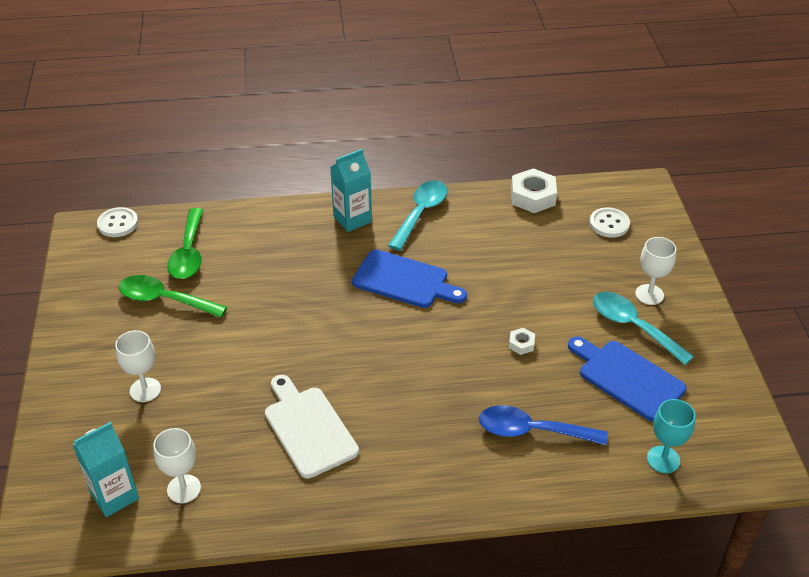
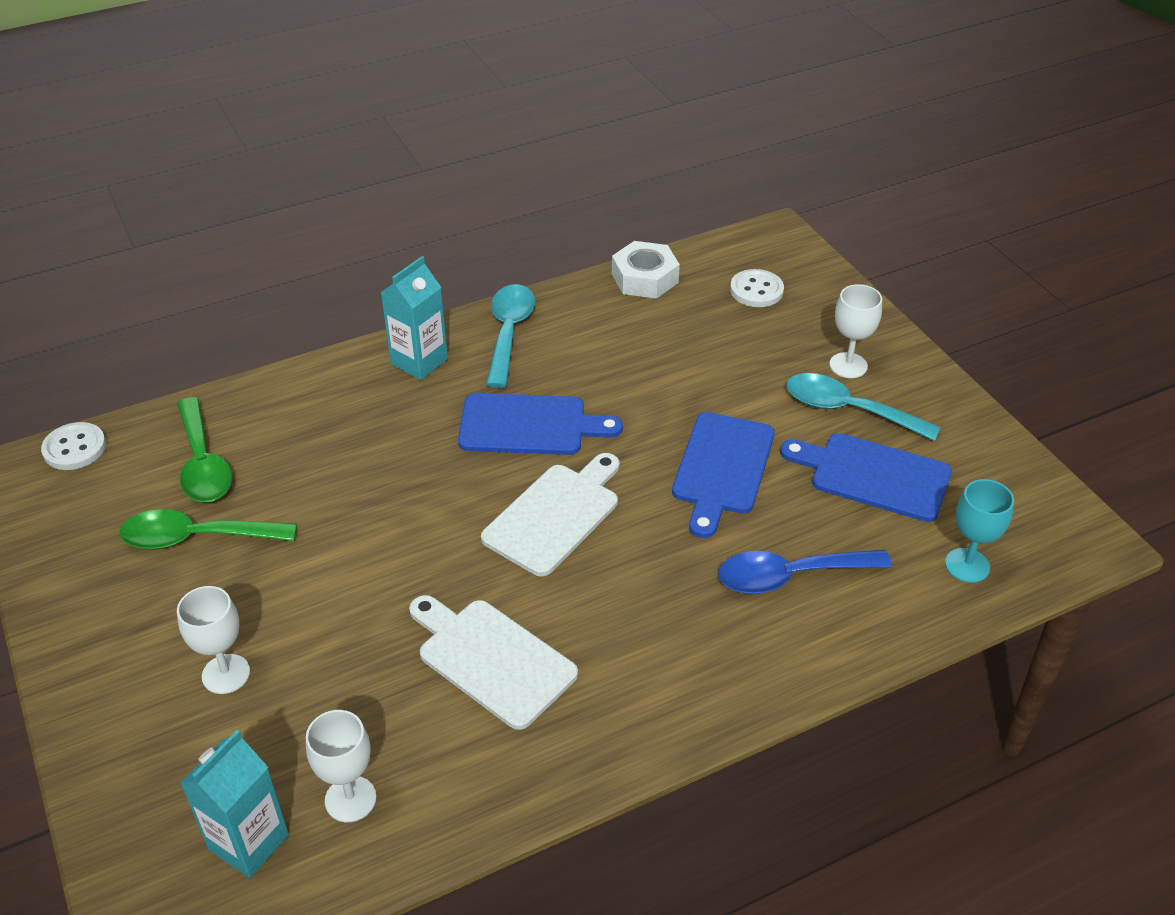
camera: 20 degrees left, 0 degrees up
(393, 346) = (555, 515): none -> white cutting board
(521, 344) = (722, 468): white nut -> blue cutting board

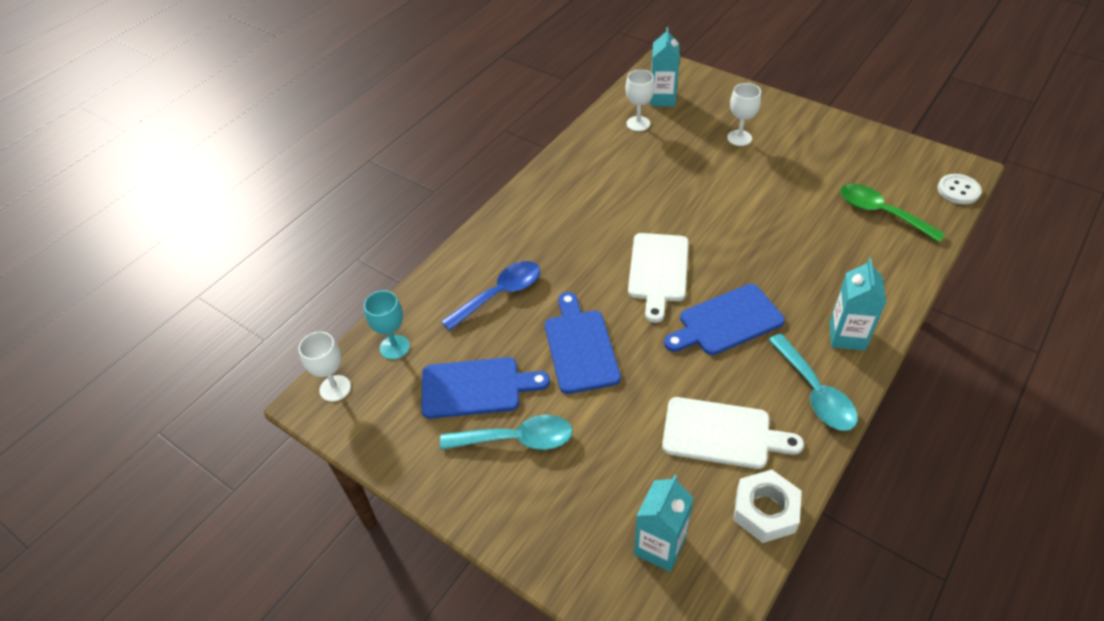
camera: 155 degrees right, 5 degrees up
(196, 538) = (829, 179): green spoon -> none
(492, 659) = (627, 191): white cutting board -> white cutting board (722, 434)
(756, 290) = (659, 546): white button -> turquoise carton
(848, 365) = (536, 488): white goblet -> white goblet (335, 388)

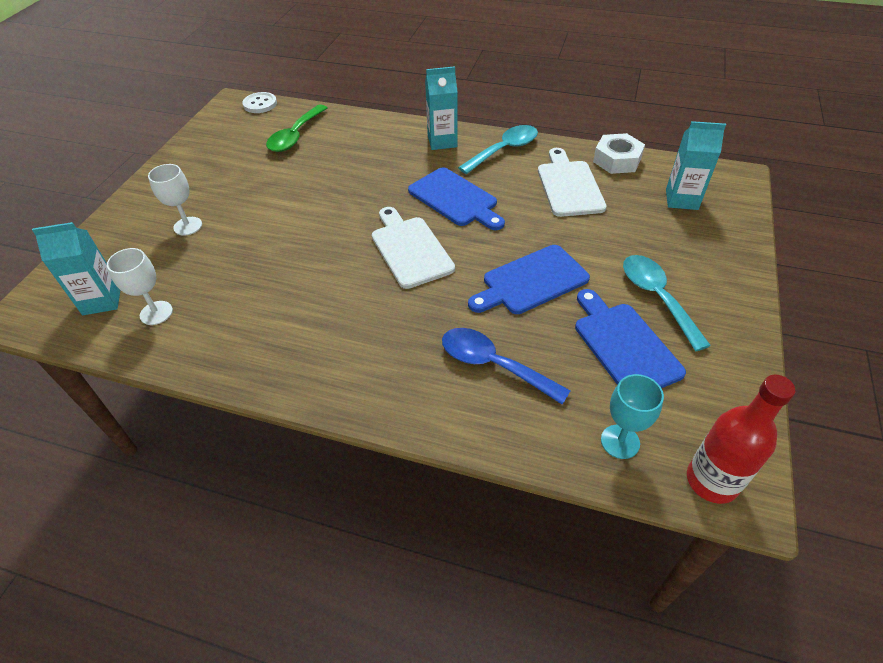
camera: 110 degrees left, 0 degrees up
(335, 388) = (712, 481): white goblet -> red bottle
(658, 271) = (410, 249): white cutting board -> white cutting board turned 105 degrees counterclockwise

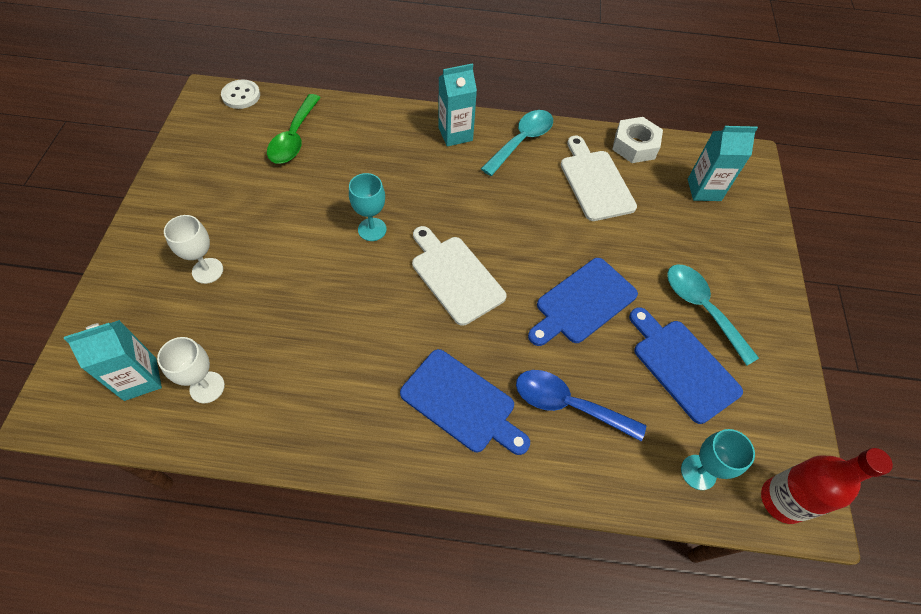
camera: 15 degrees left, 10 degrees up
(343, 207) = (372, 229): none -> turquoise goblet
(455, 199) = (486, 208): blue cutting board -> blue cutting board (462, 403)

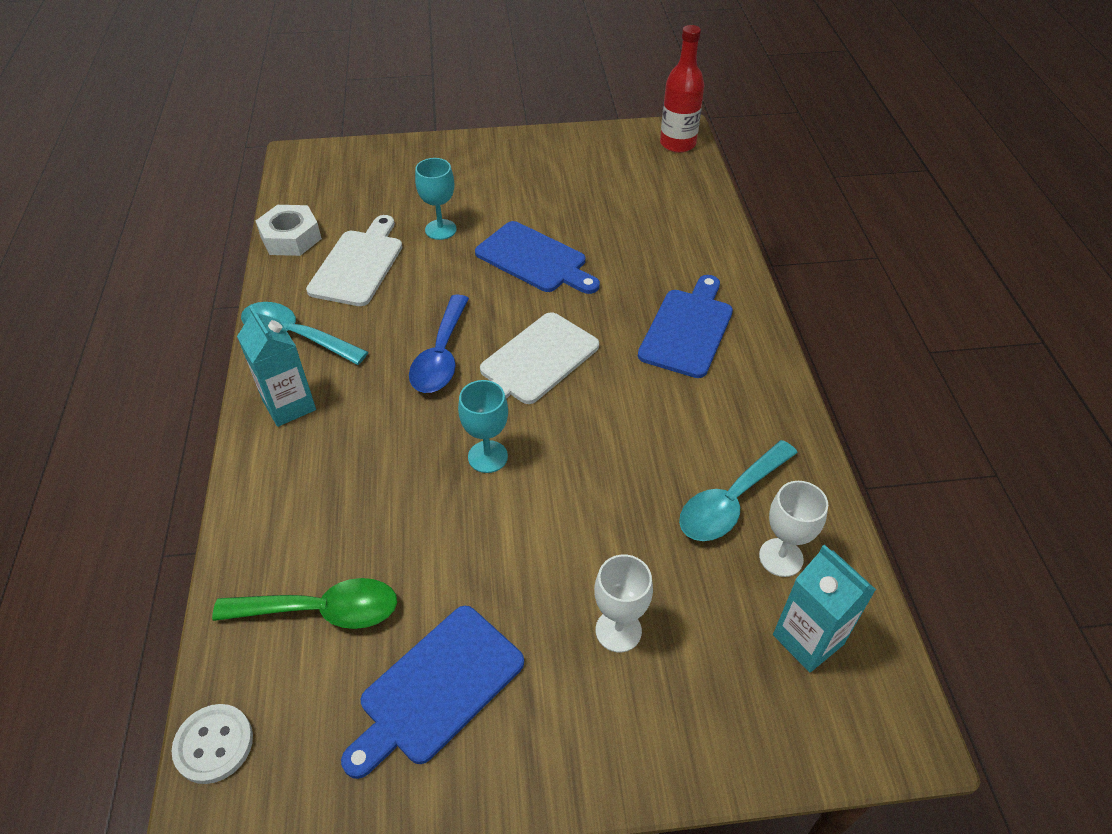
camera: 100 degrees left, 10 degrees down
(568, 404) = (653, 258): blue spoon -> blue spoon (441, 356)
(595, 182) = (358, 264): white cutting board -> white cutting board turned 135 degrees clockwise
(682, 366) = (581, 194): blue cutting board -> blue cutting board (437, 688)
(698, 472) = (677, 183): turquoise goblet -> turquoise goblet (440, 229)
(702, 308) = (512, 184): turquoise spoon -> turquoise spoon (730, 501)
(704, 190) = (354, 186): turquoise carton -> none

